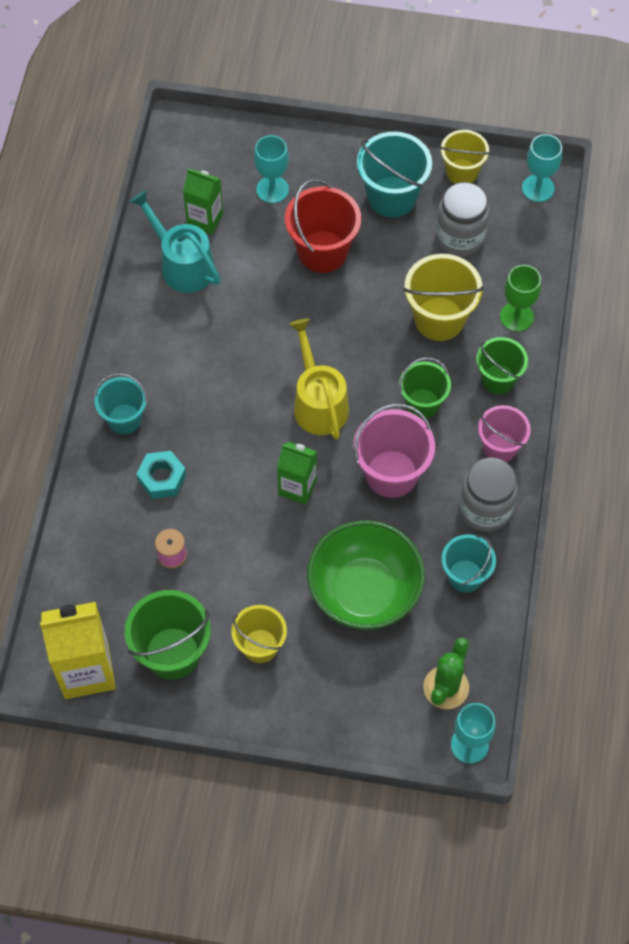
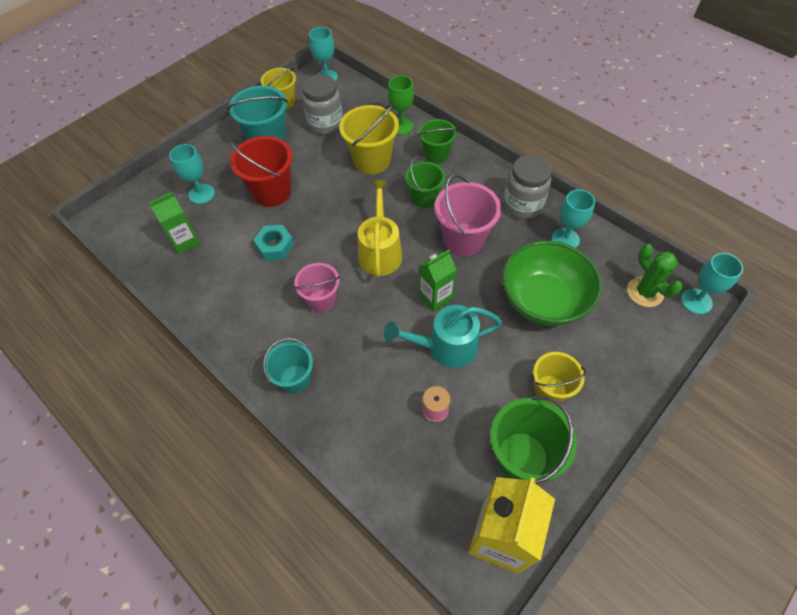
camera: 55 degrees left, 5 degrees down
(162, 478) = (365, 380): turquoise nut -> turquoise nut (275, 246)
(182, 265) = (206, 273): turquoise watering can -> turquoise watering can (446, 347)
(318, 403) = (380, 251): yellow watering can -> yellow watering can turned 75 degrees clockwise
(465, 576) = (565, 239): turquoise bucket -> turquoise goblet
(500, 447) = (484, 177): pink bucket -> pink bucket (321, 300)

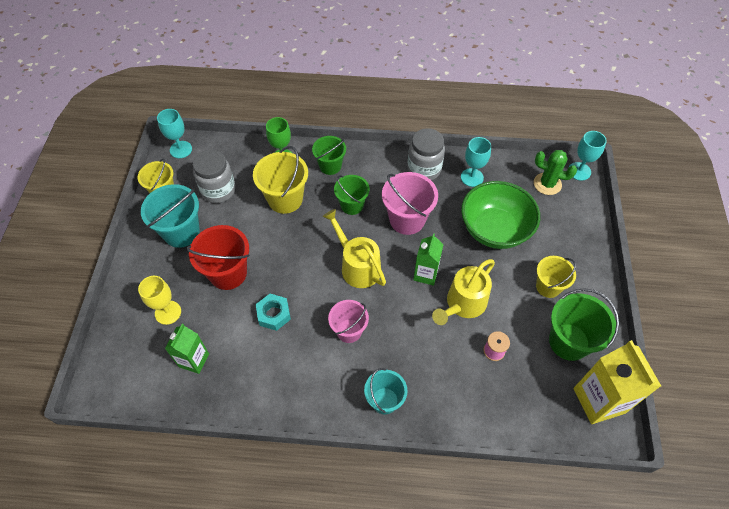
camera: 40 degrees left, 0 degrees up
(201, 194) = (168, 312): turquoise goblet -> yellow goblet
(446, 347) = (463, 304): turquoise watering can -> yellow watering can

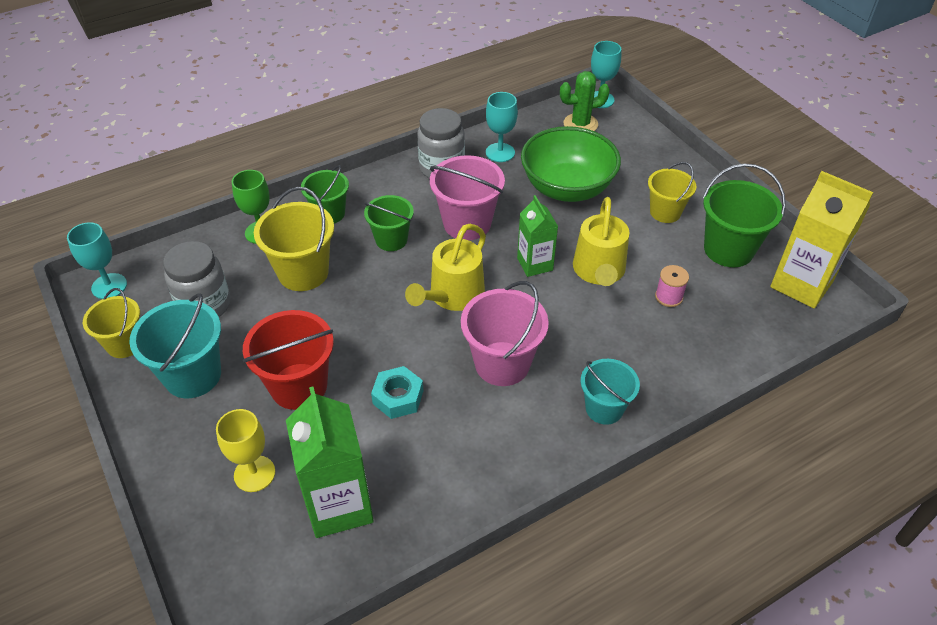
camera: 35 degrees left, 10 degrees down
(194, 360) = (339, 505): green carton -> green carton, size x1.64
(349, 331) = (502, 364): pink bucket -> pink bucket, size x1.53
(357, 266) = (453, 295): yellow watering can -> yellow watering can turned 75 degrees counterclockwise

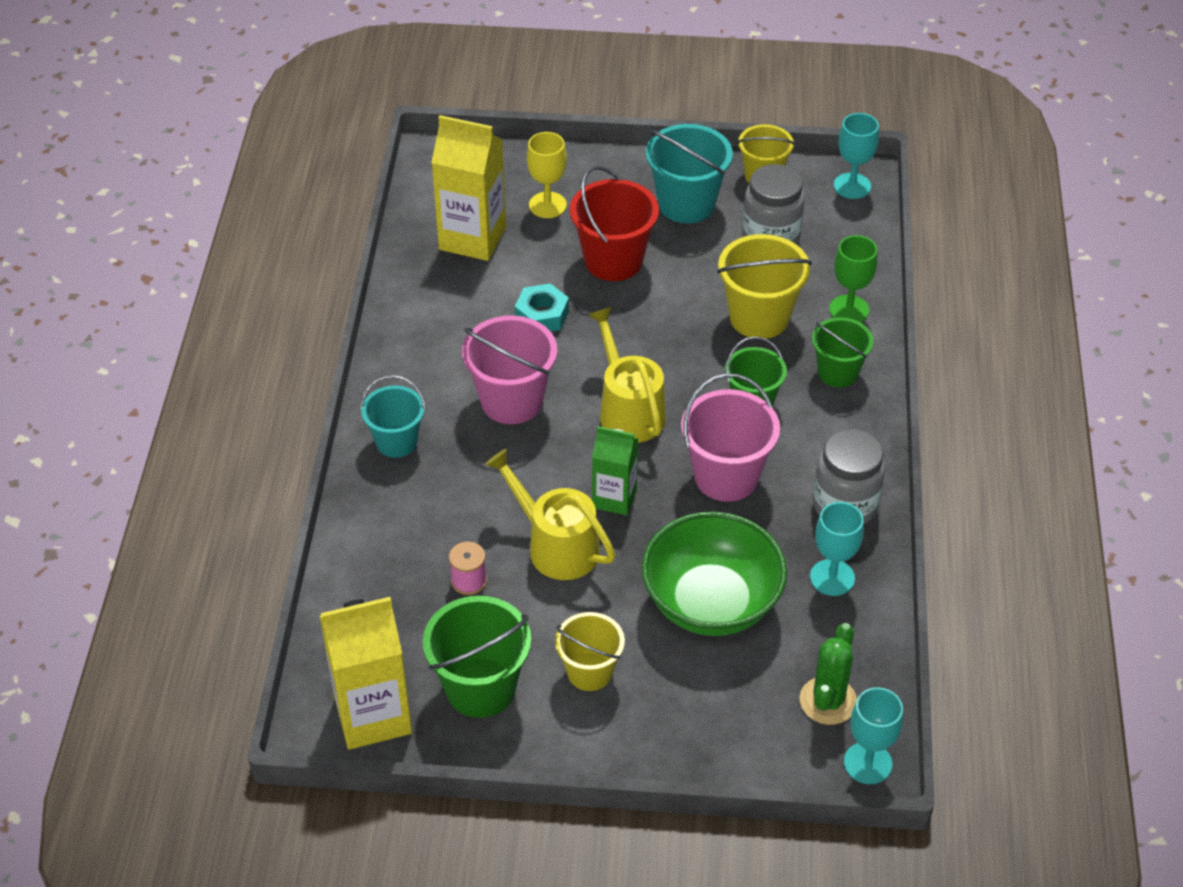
camera: 125 degrees right, 0 degrees up
(339, 505) = (472, 238): green carton -> yellow carton

